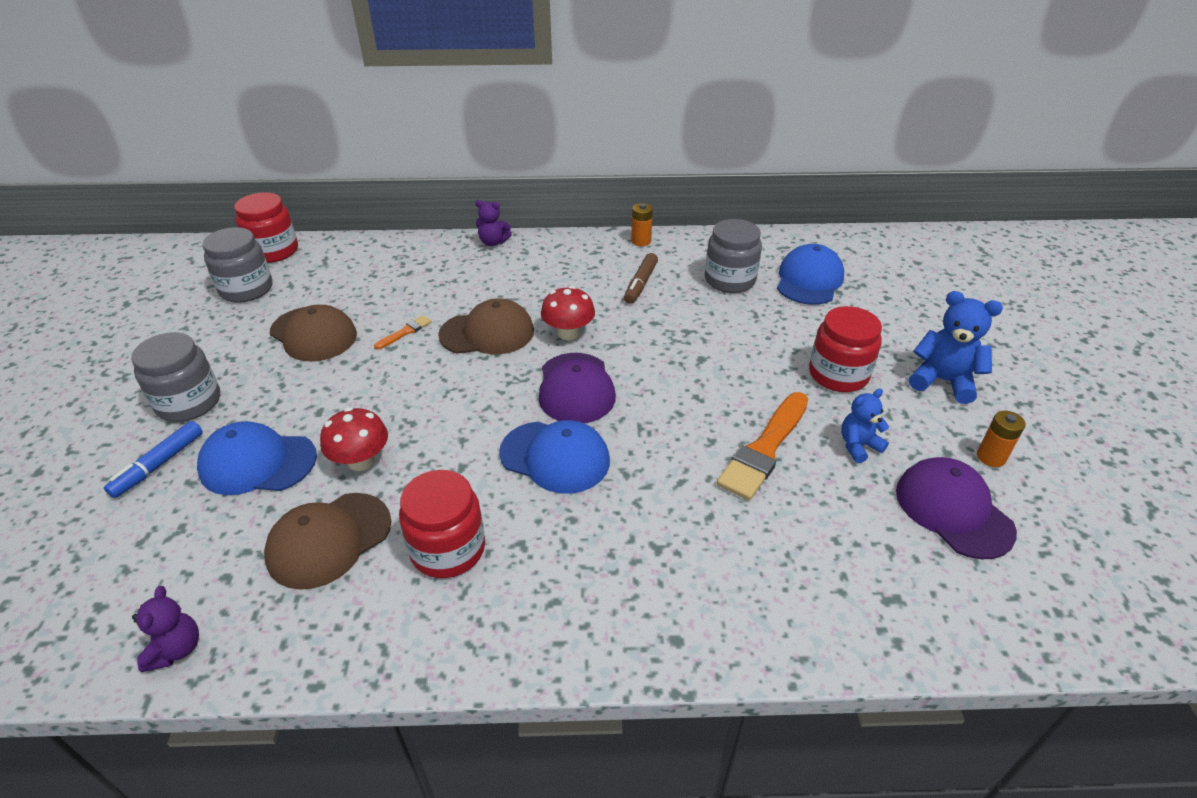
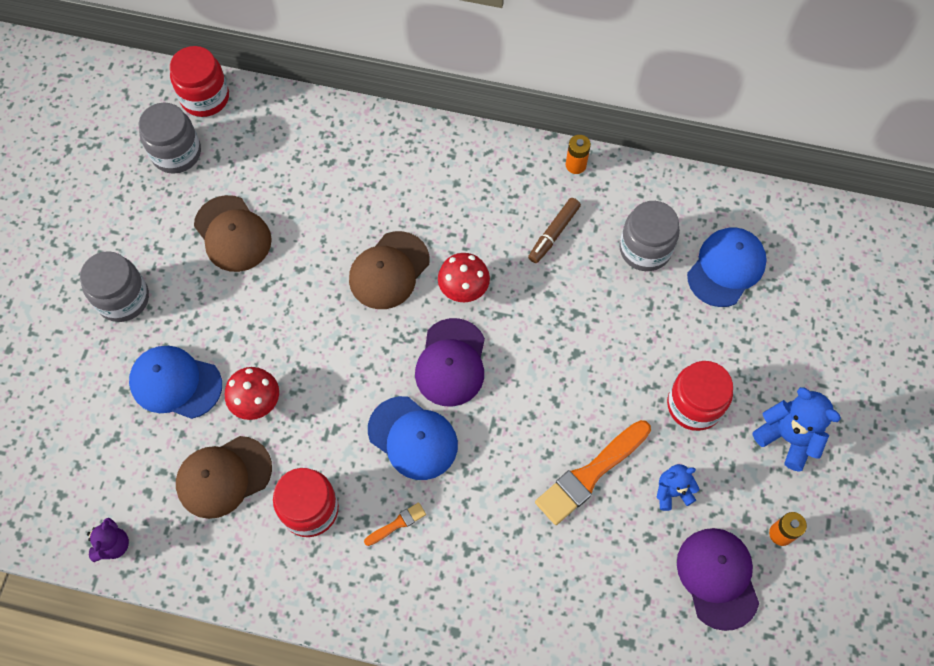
camera: 15 degrees right, 25 degrees up
(159, 464) = (100, 365): blue marker -> none
(405, 332) = (315, 251): orange brush -> orange brush (397, 524)
(487, 333) = (389, 270): brown cap -> brown cap turned 120 degrees clockwise
(493, 242) = (423, 132): purple teddy bear -> none

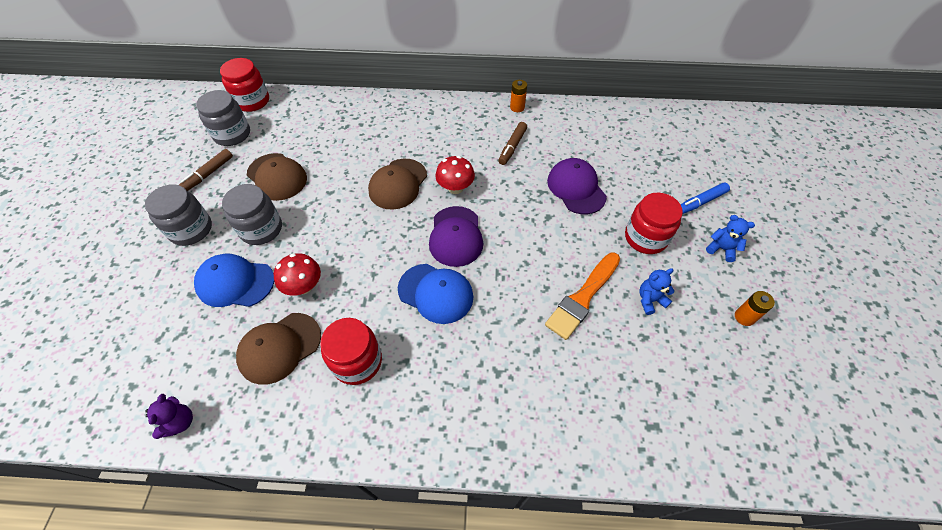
camera: 10 degrees left, 10 degrees down
(145, 215) = (209, 174): none -> brown marker
(397, 524) = (434, 361): orange brush -> none
(645, 249) = (578, 147): grey jar -> grey jar (261, 229)
(717, 578) = (708, 359): purple cap -> purple cap (576, 188)
(726, 268) = (637, 151): blue cap -> none
(786, 364) = (701, 202): none -> blue marker
(787, 437) = (721, 249): blue teddy bear -> blue teddy bear, size x0.63

